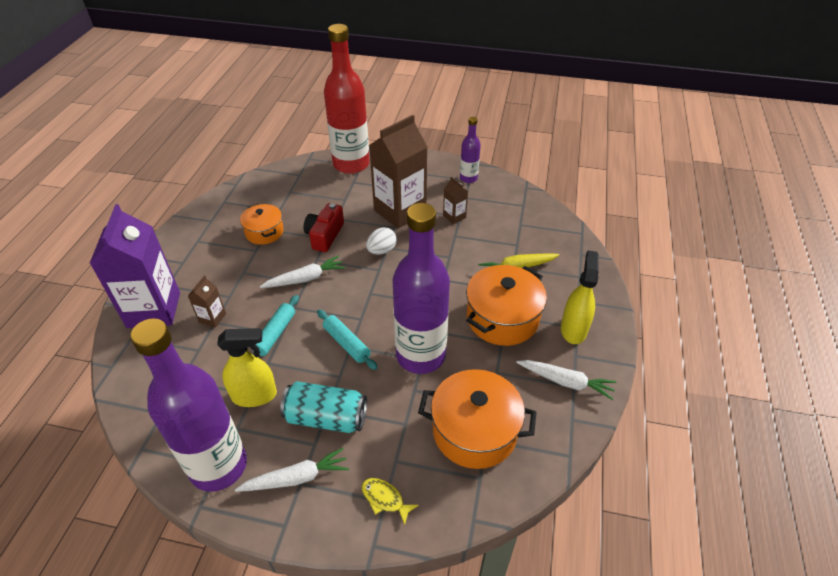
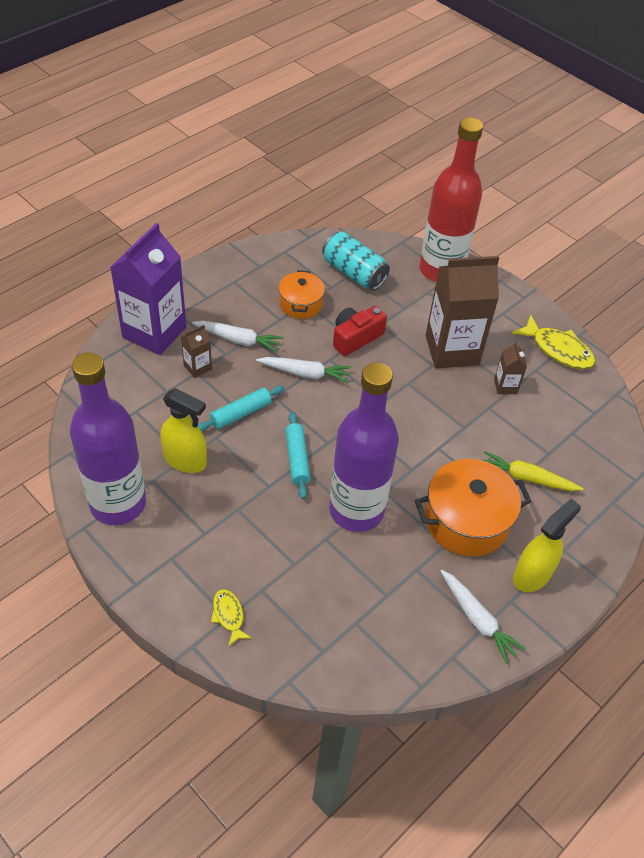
camera: 30 degrees right, 5 degrees up
(296, 478) = (171, 552): white carrot -> white carrot (239, 340)
(326, 418) = (231, 516): turquoise can -> turquoise can (354, 273)
(381, 250) = (400, 383): white egg -> none
(468, 178) = (558, 350): purple bottle -> yellow fish
(474, 431) = (351, 609): orange pot -> none

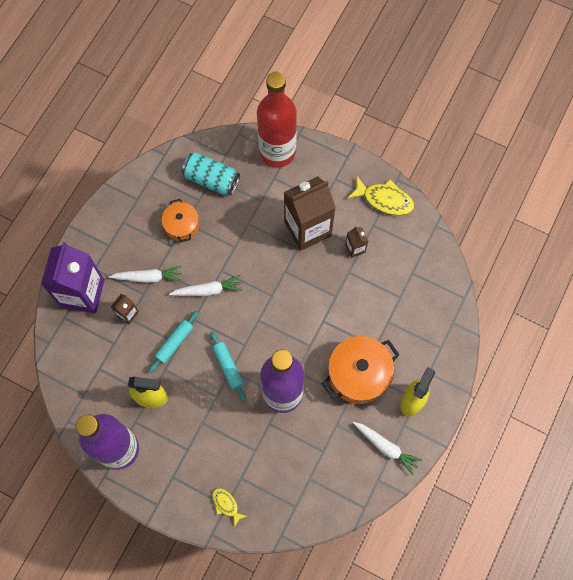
camera: 15 degrees left, 20 degrees up
(355, 338) = (233, 243): red camera -> none
(527, 478) = (390, 324): yellow carrot -> none

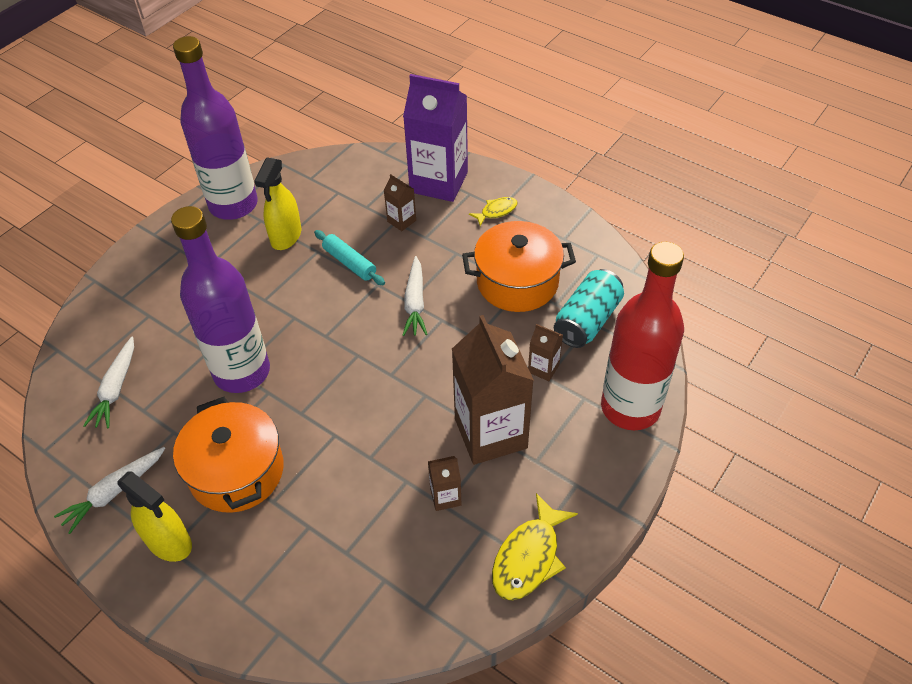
camera: 100 degrees right, 20 degrees down
(148, 277) = (447, 243): white carrot -> white carrot (116, 389)
(182, 226) = (517, 282): orange pot -> orange pot, size x1.66
(226, 504) = (122, 298): yellow fish -> yellow fish (496, 211)
(228, 367) = (299, 315): turquoise rolling pin -> none
(254, 203) = (543, 368): none -> brown carton

